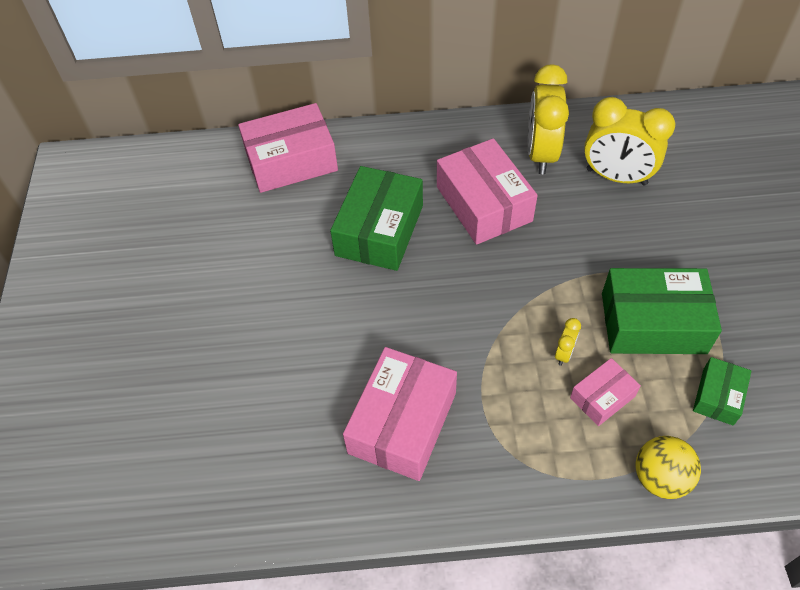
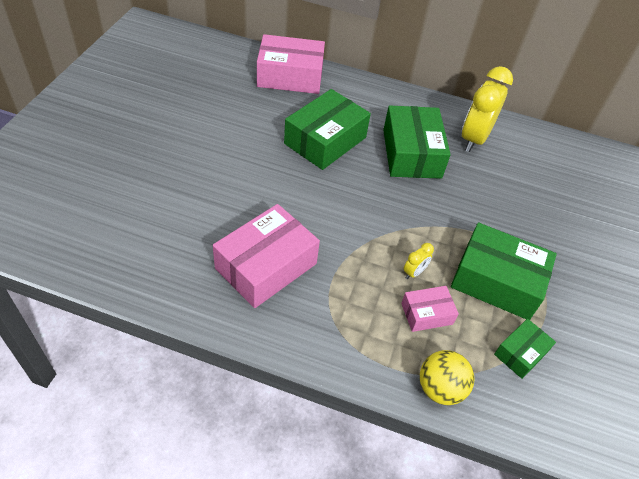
camera: 15 degrees right, 5 degrees down
(484, 203) = (411, 153): pink box -> green box
(616, 177) = (524, 175): yellow clock -> none

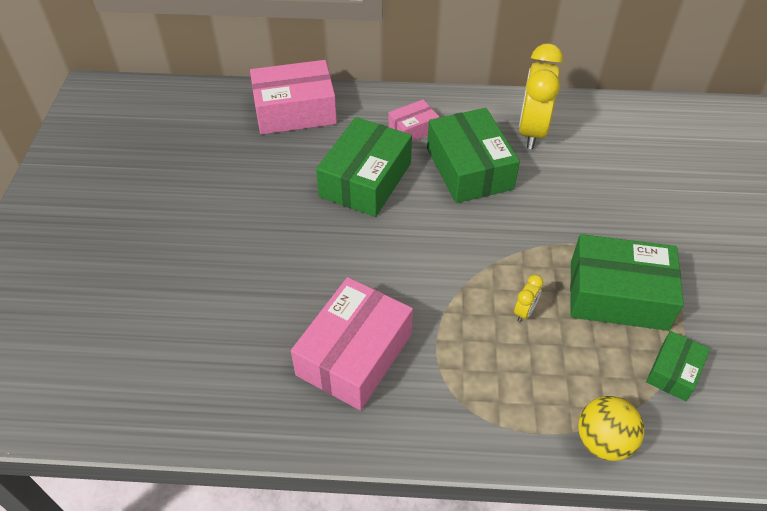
camera: 10 degrees left, 0 degrees up
(426, 314) = (556, 357): pink box -> pink box (413, 129)

